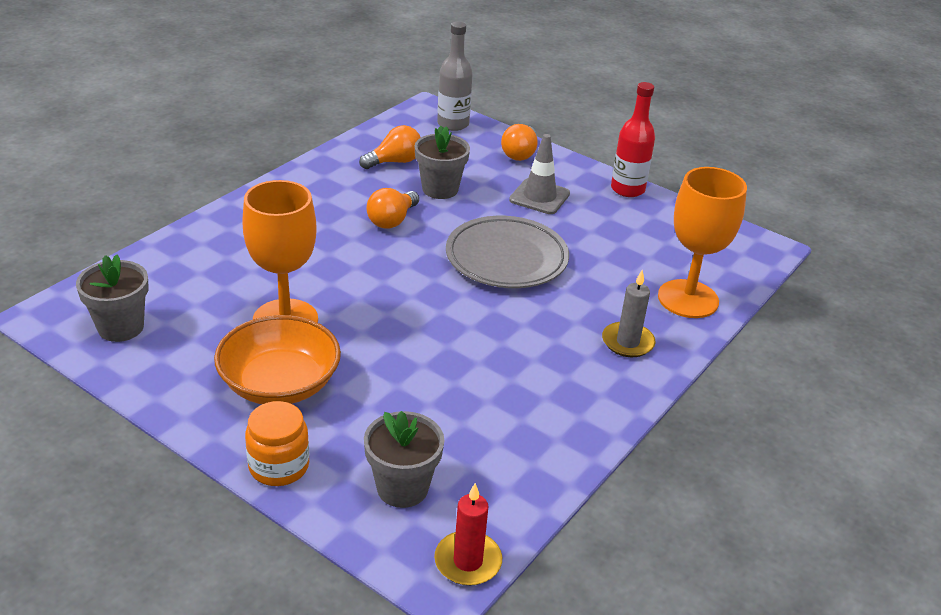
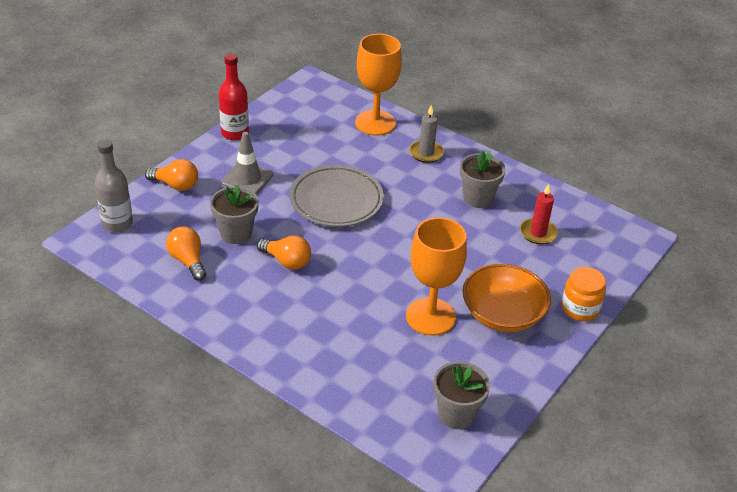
camera: 90 degrees left, 5 degrees up
(402, 488) = (581, 253): grey flower pot -> grey flower pot (478, 198)
(468, 561) = (627, 228): red candle -> red candle (538, 233)

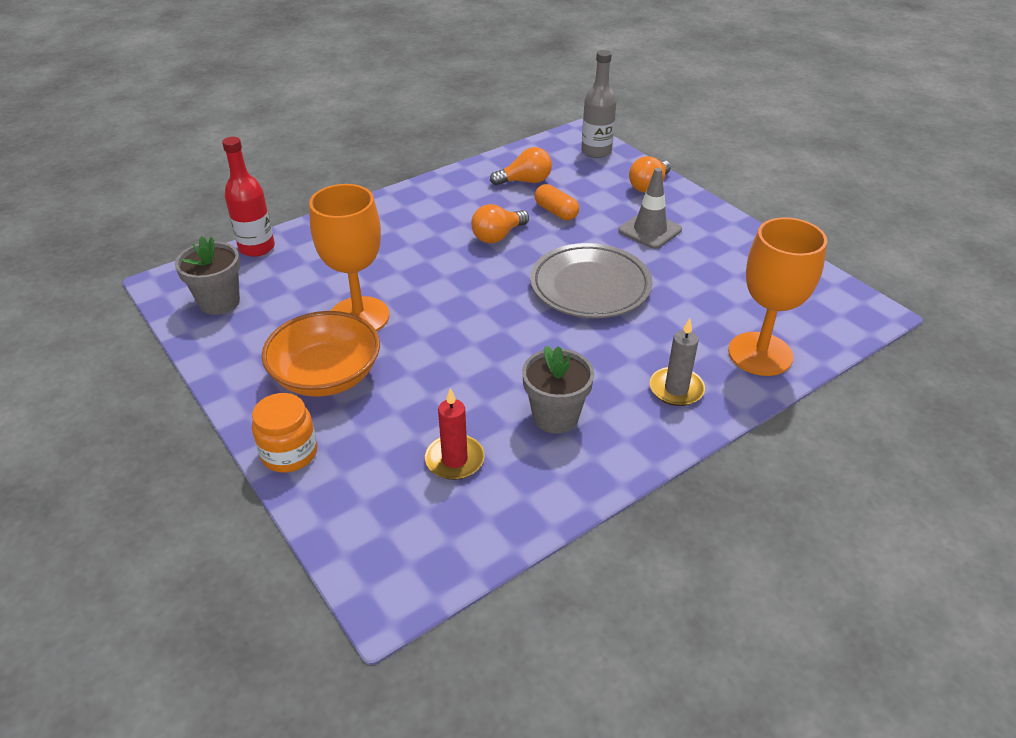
camera: 110 degrees right, 0 degrees up
(235, 133) = (743, 233): red bottle -> red bottle (257, 248)
(236, 233) = (556, 212): grey flower pot -> orange capsule

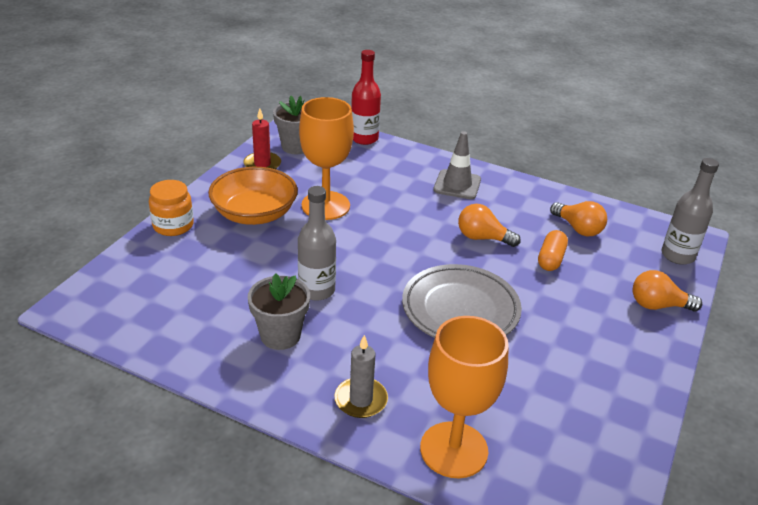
camera: 60 degrees right, 5 degrees down
(454, 460) = (205, 298): red candle -> red candle (262, 164)
(500, 368) = (316, 290): none -> grey bottle
(650, 230) = (583, 325): grey traffic cone -> grey traffic cone (457, 185)

